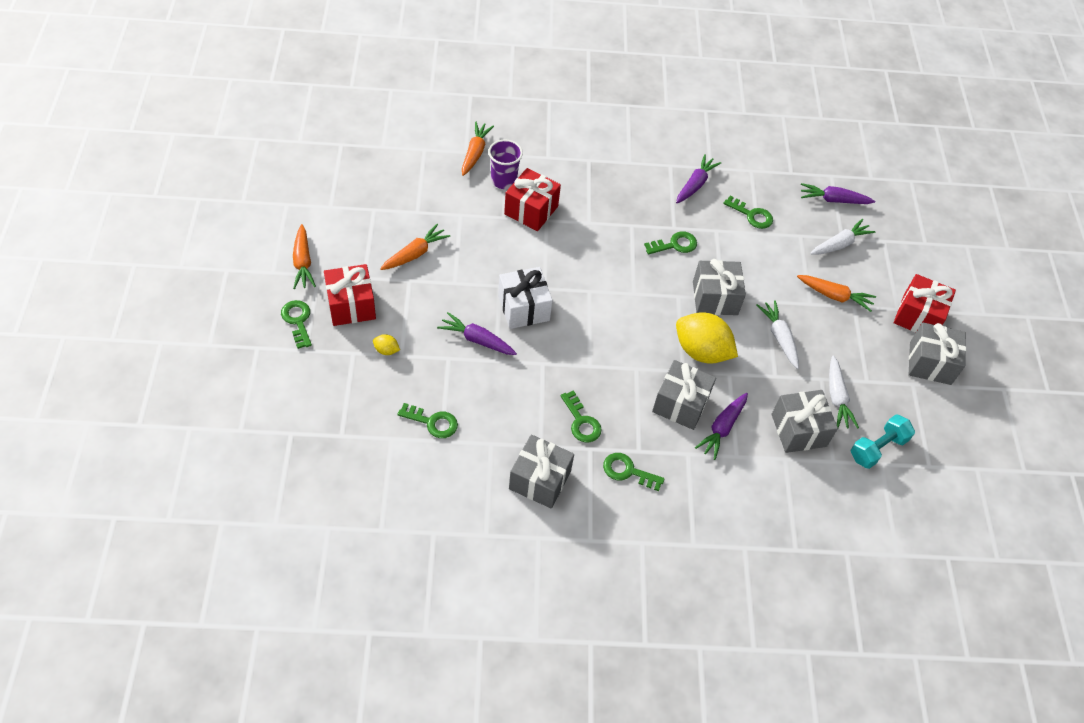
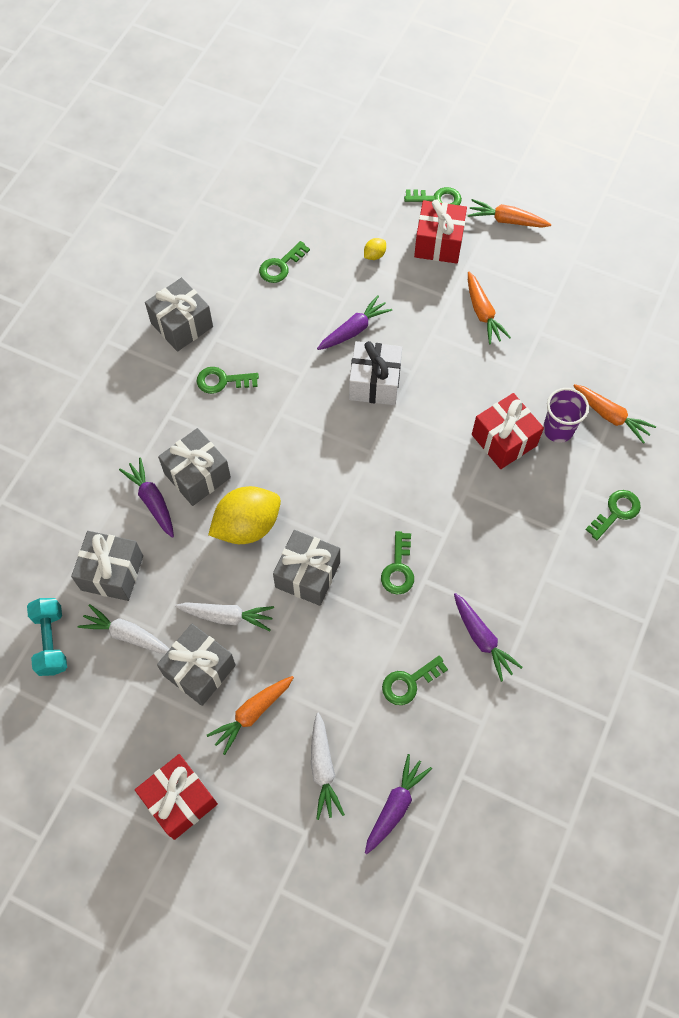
camera: 120 degrees right, 10 degrees up
(627, 471) = (153, 397): green key -> green key (616, 512)
(930, 363) = (114, 770): grey gift -> grey gift (199, 670)

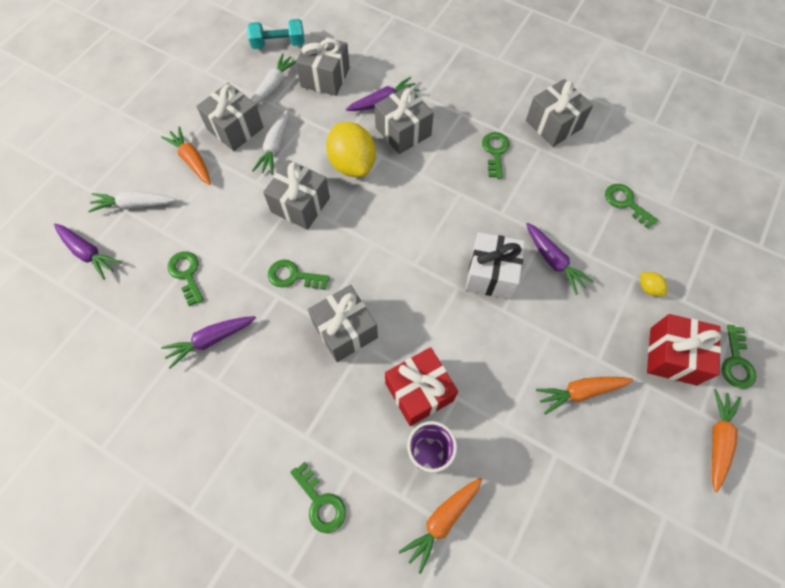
camera: 95 degrees right, 0 degrees up
(180, 800) = (141, 114): red gift -> none
(453, 510) = (345, 330): none -> grey gift

